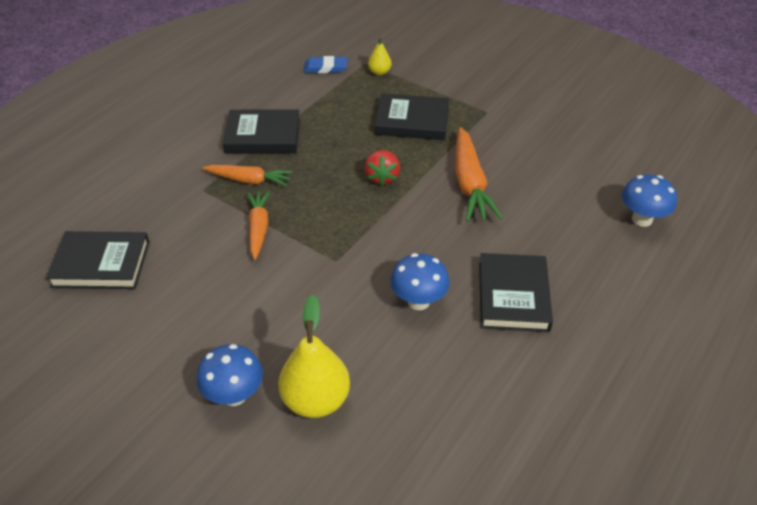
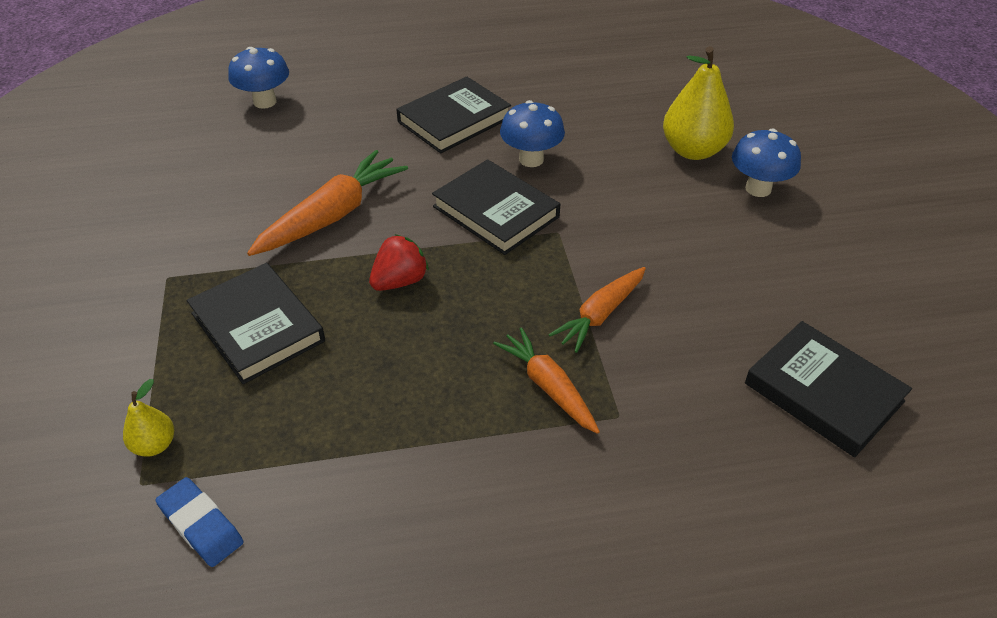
camera: 135 degrees left, 0 degrees up
(263, 136) = (454, 450): black book -> black book (495, 212)

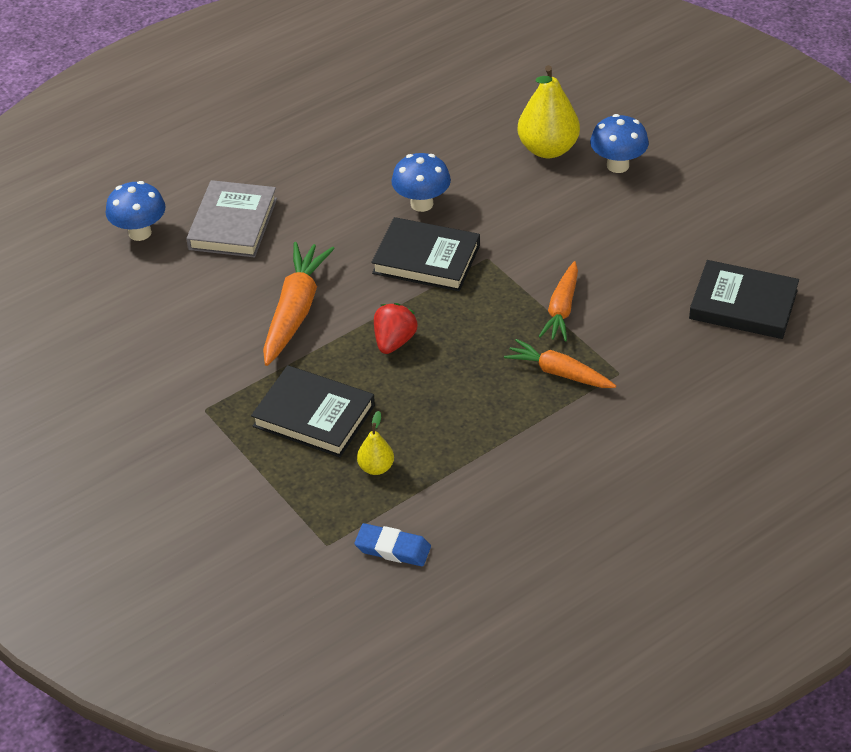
camera: 25 degrees left, 0 degrees up
(154, 445) = (313, 519): yellow pear -> yellow pear (376, 467)
(347, 120) = (233, 224): none -> grey book
(454, 120) = (328, 190): black book -> none

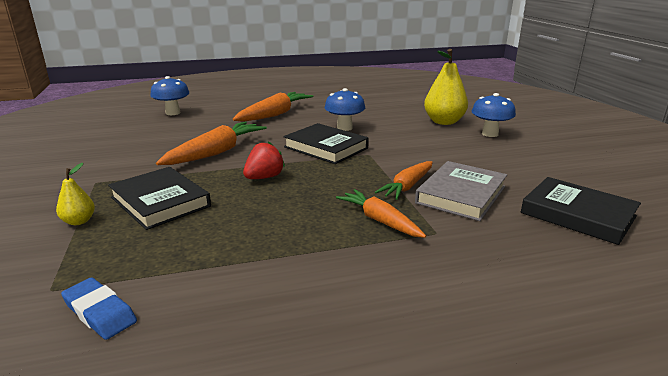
camera: 20 degrees right, 20 degrees down
(233, 224) = (225, 118): grey book -> grey book (461, 195)
(298, 195) = (274, 115): none -> orange carrot
(376, 467) = (165, 244): yellow pear -> yellow pear (79, 221)

